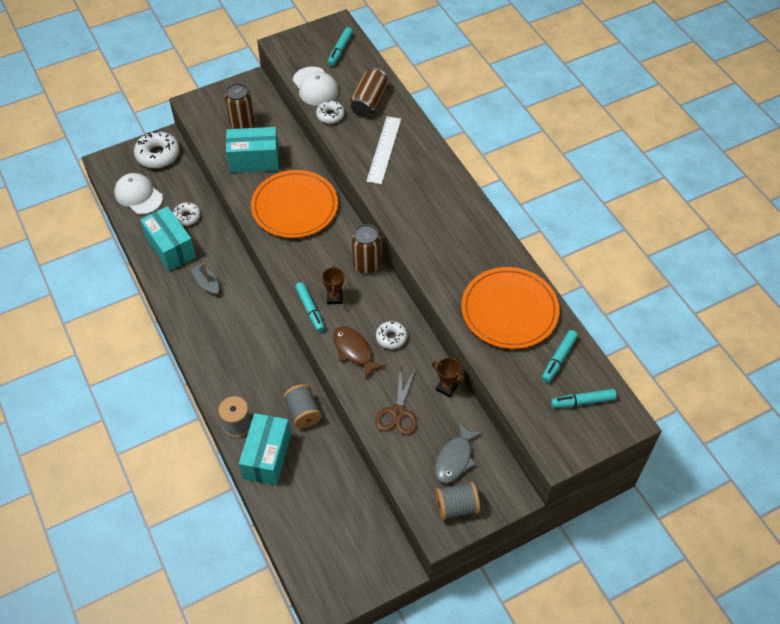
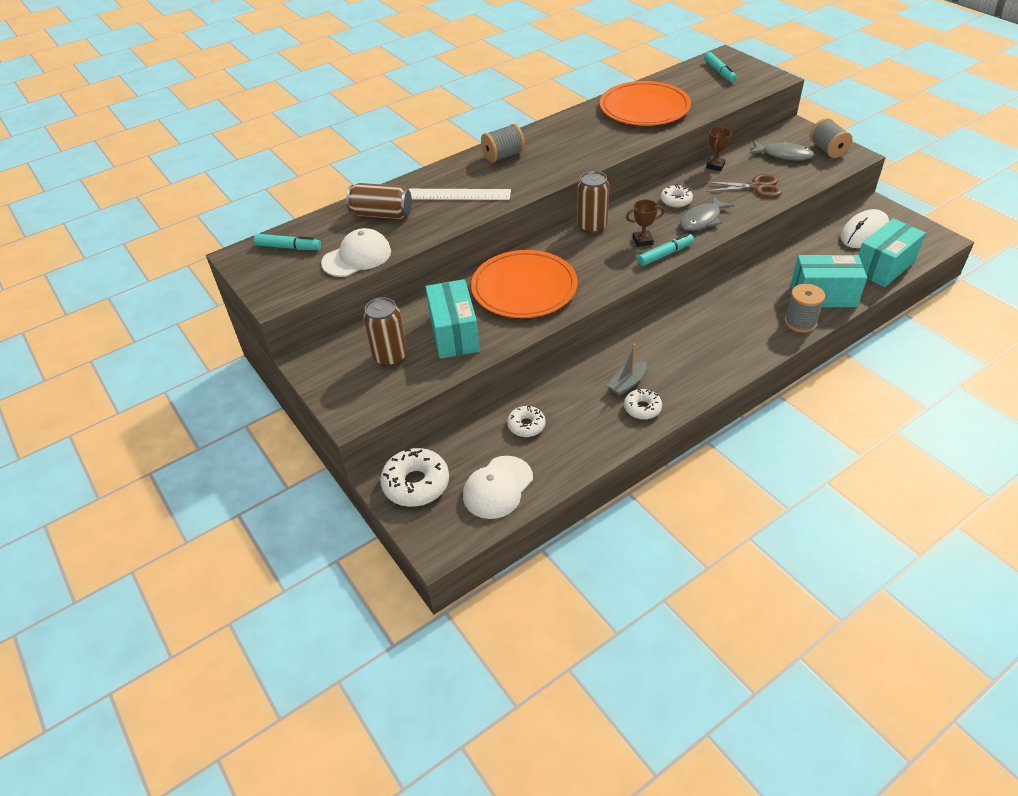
camera: 95 degrees left, 10 degrees down
(171, 248) = (582, 430): turquoise box -> turquoise box (883, 267)
(303, 412) = (761, 280): grey spool -> grey spool (503, 156)
(330, 115) = (407, 238): white donut -> white donut (642, 408)
(354, 351) = (702, 220): brown fish -> grey fish
(354, 534) = (864, 232): none -> white mouse
(559, 359) = (683, 83): turquoise marker -> none

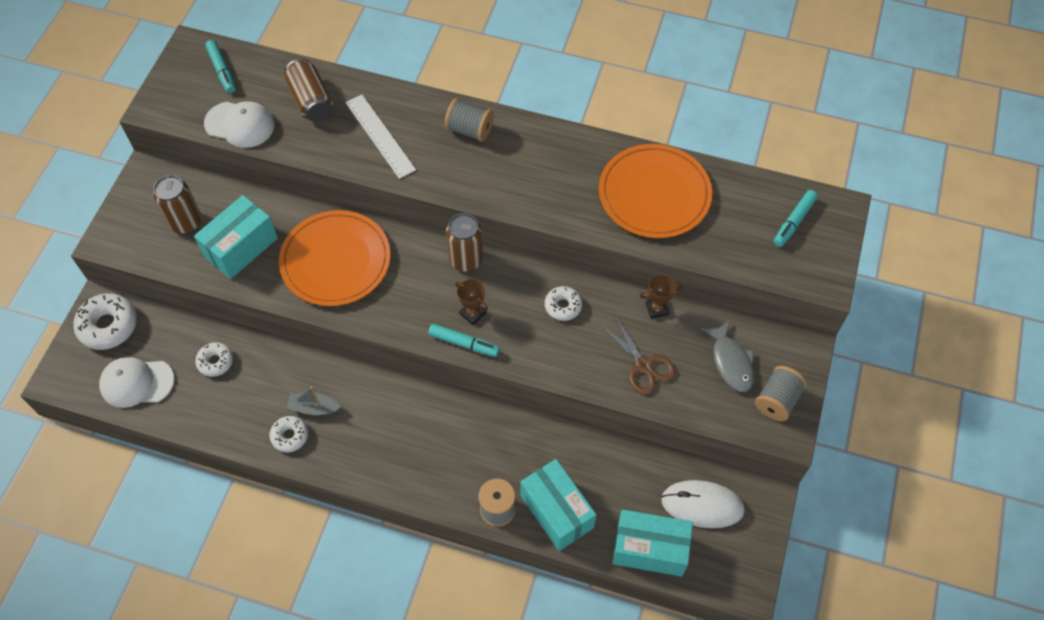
camera: 50 degrees right, 15 degrees up
(702, 220) = (546, 346): grey fish -> none

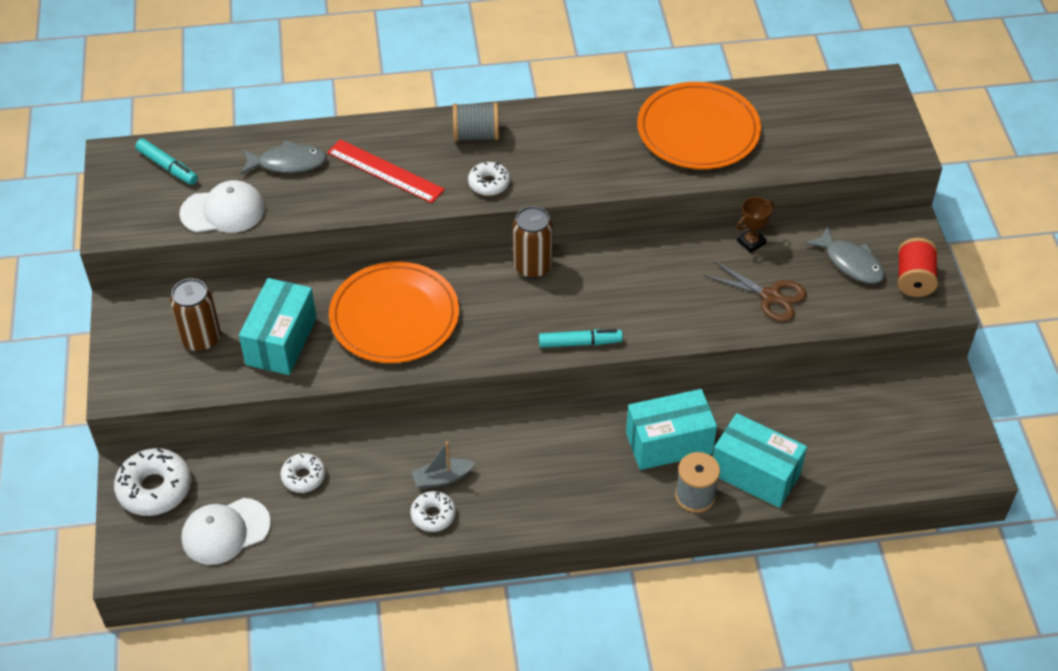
camera: 25 degrees left, 10 degrees down
(311, 100) = (287, 163): brown can -> grey fish
(380, 136) = (385, 171): white ruler -> red ruler
(472, 313) = (571, 313): brown trophy -> none
(563, 306) = (658, 273): white donut -> white donut (489, 183)
(649, 549) = (865, 470): turquoise box -> turquoise box (669, 443)
(702, 505) = (890, 412): white mouse -> none
(777, 400) = (914, 279): grey spool -> red spool
(794, 222) = (844, 109): turquoise marker -> none

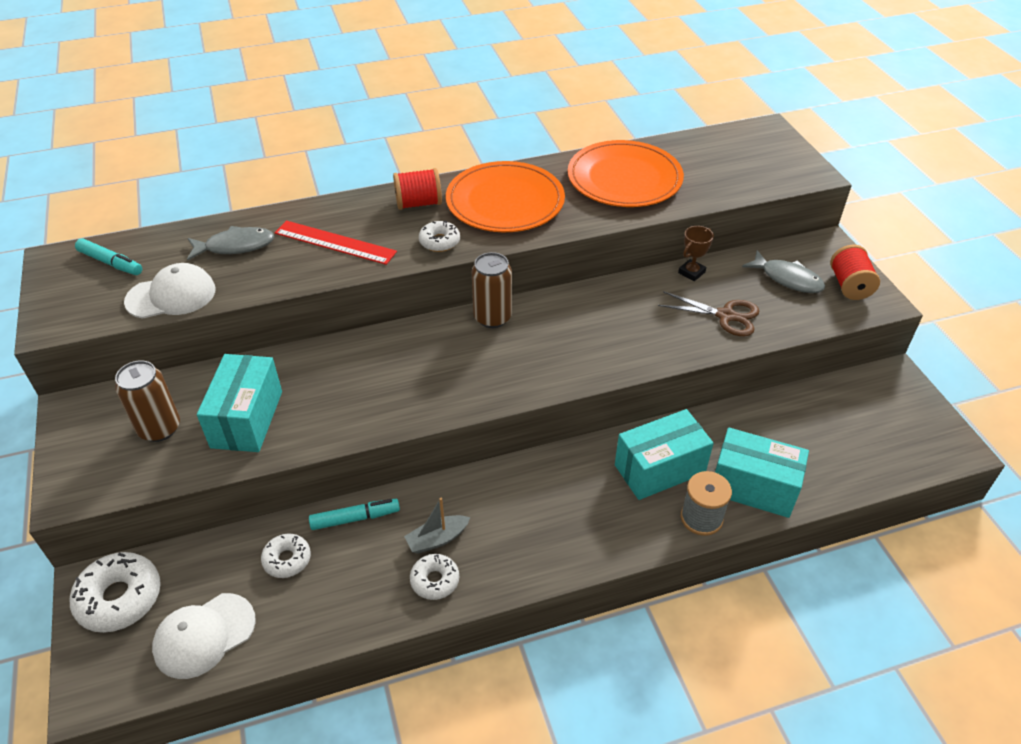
camera: 10 degrees left, 5 degrees down
(394, 316) = (363, 380): orange plate -> orange plate (505, 201)
(476, 135) = (418, 203): grey spool -> red spool
(579, 343) = (556, 380): turquoise marker -> turquoise marker (355, 518)

